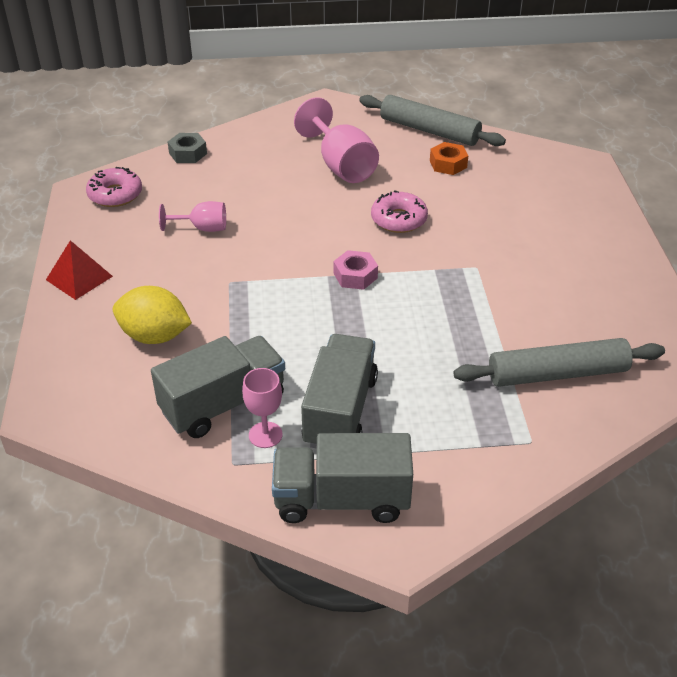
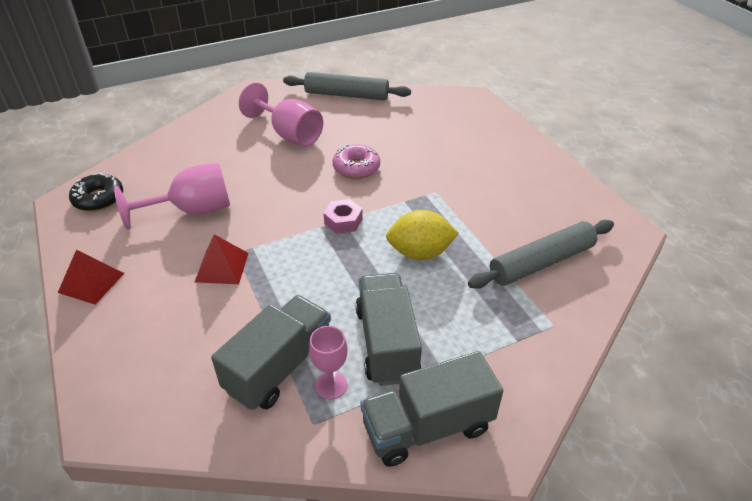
camera: 20 degrees left, 0 degrees up
(115, 194) = (98, 199): pink donut -> black donut
(155, 336) = (187, 319): yellow lemon -> yellow lemon (420, 253)
(188, 153) = (153, 150): grey nut -> none
(202, 228) = (192, 211): pink goblet -> pink goblet, size x1.75
(208, 293) = (222, 267): none -> red pyramid
(448, 164) = (373, 117): orange nut -> none

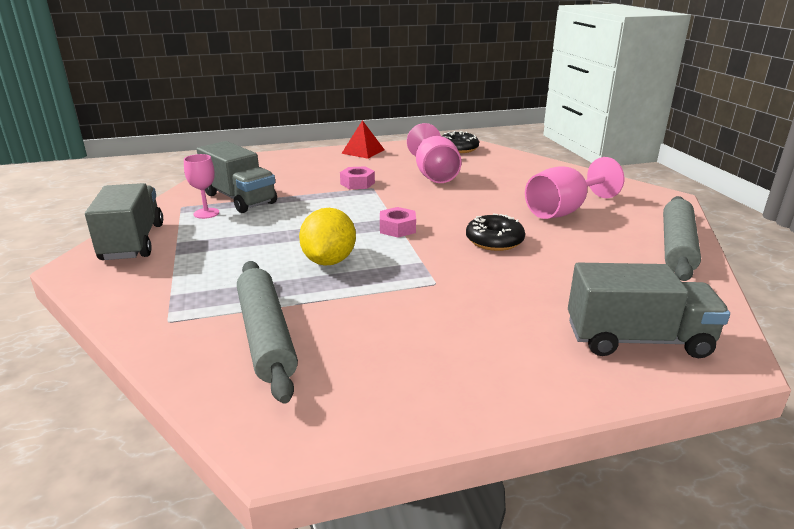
camera: 100 degrees right, 15 degrees down
(222, 267) = (357, 183): red pyramid -> pink nut
(356, 168) = (494, 241): pink donut -> black donut
(386, 343) = (226, 235): grey truck -> grey truck (637, 340)

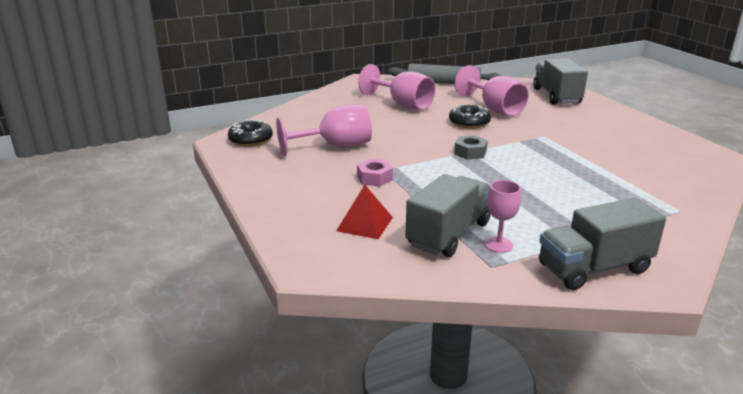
camera: 100 degrees left, 0 degrees up
(266, 335) = (654, 175): grey rolling pin -> none
(329, 261) = (545, 170): yellow lemon -> none
(363, 151) = (263, 187): red pyramid -> red pyramid (364, 224)
(397, 228) = (470, 152): pink nut -> grey nut
(553, 267) = (495, 109): none -> pink goblet

